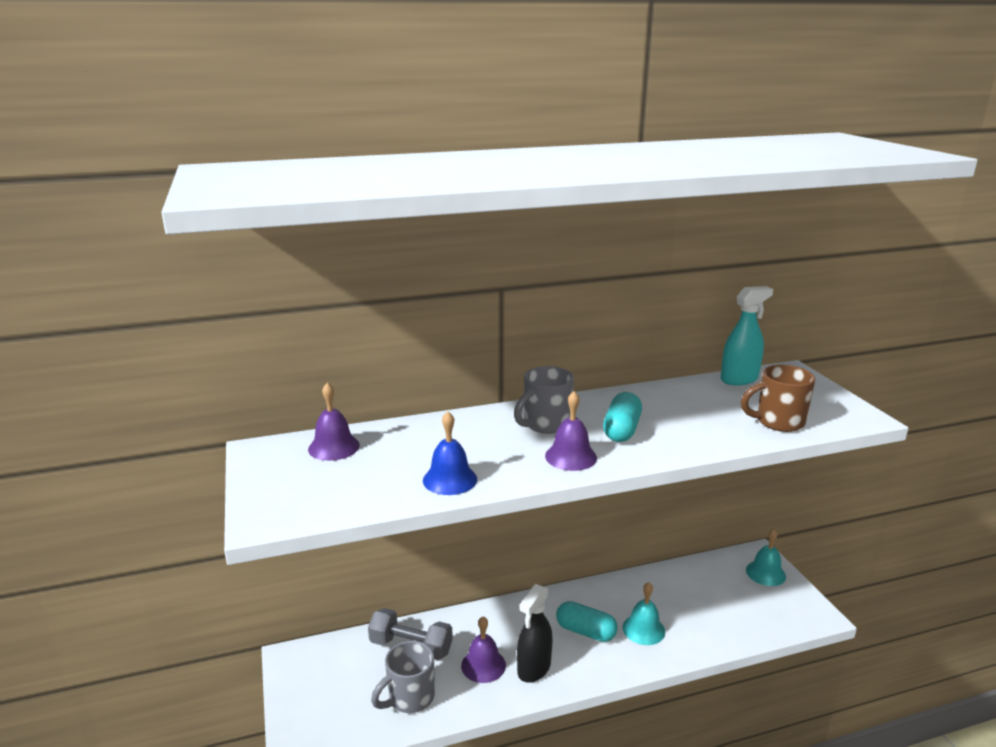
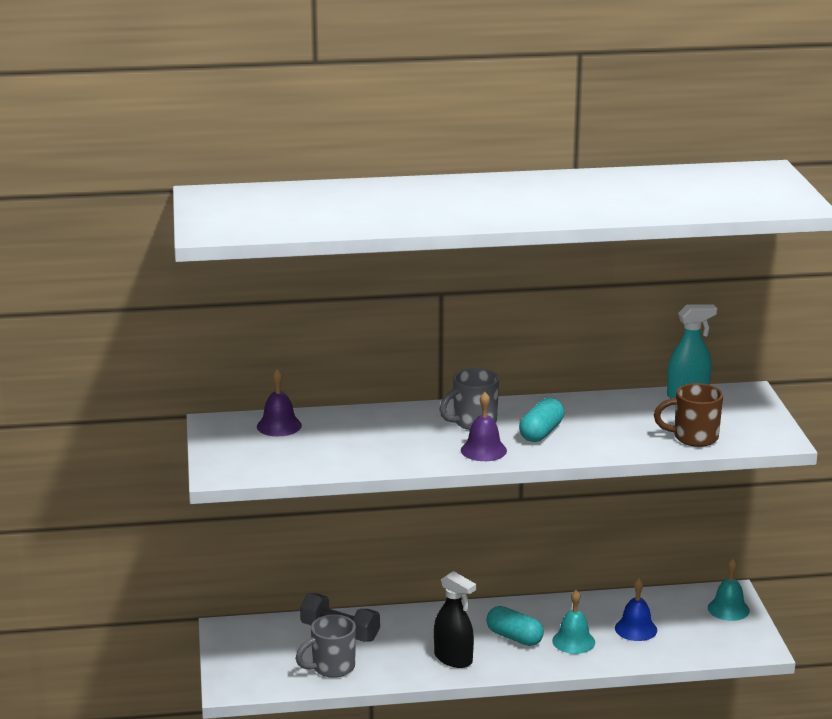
camera: 10 degrees right, 0 degrees up
(450, 479) = (372, 459): blue bell -> blue bell (636, 629)
(483, 665) = (406, 652): purple bell -> none
(534, 668) = (453, 659): black spray bottle -> black spray bottle turned 90 degrees counterclockwise

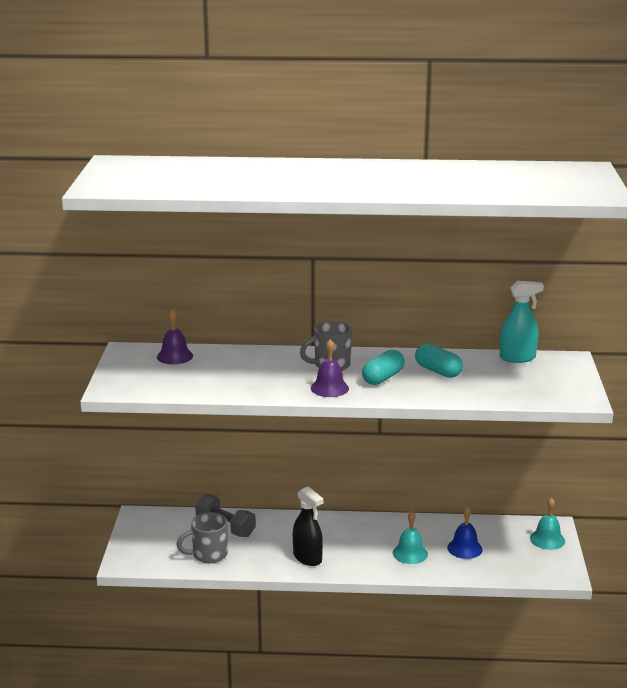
camera: 10 degrees right, 0 degrees up
(514, 637) = (362, 545): turquoise capsule -> turquoise capsule (438, 371)
(693, 437) = (509, 392): brown mug -> none

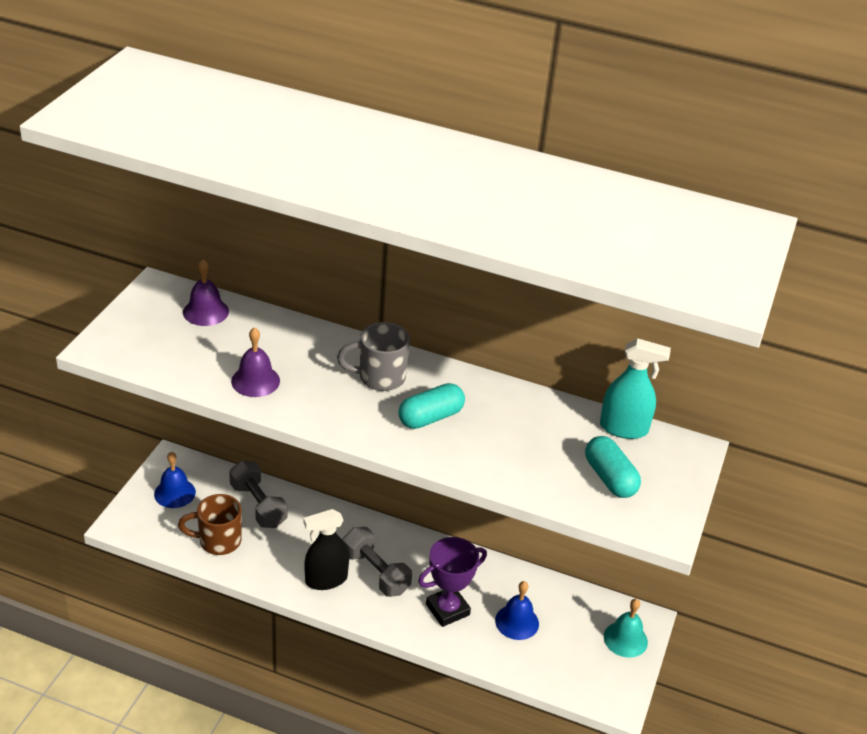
camera: 15 degrees right, 15 degrees up
(154, 534) = (175, 493): none -> blue bell
(208, 555) = (218, 541): grey mug -> brown mug
(307, 558) = (326, 580): black spray bottle -> black spray bottle turned 90 degrees clockwise
(329, 388) = (354, 417): purple bell -> purple bell (255, 381)
(342, 545) = (376, 572): none -> grey dumbbell
(410, 553) = (447, 609): turquoise bell -> purple trophy
(438, 371) = (506, 424): turquoise capsule -> turquoise capsule (609, 478)

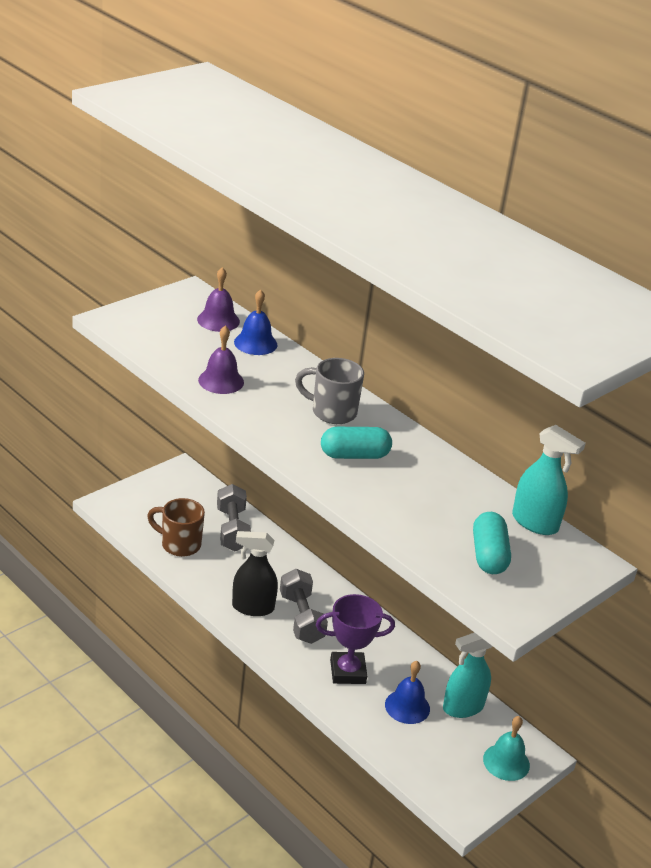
camera: 25 degrees right, 5 degrees down
(175, 493) = (167, 496): blue bell -> blue bell (255, 343)
(562, 602) = (463, 707): none -> turquoise spray bottle

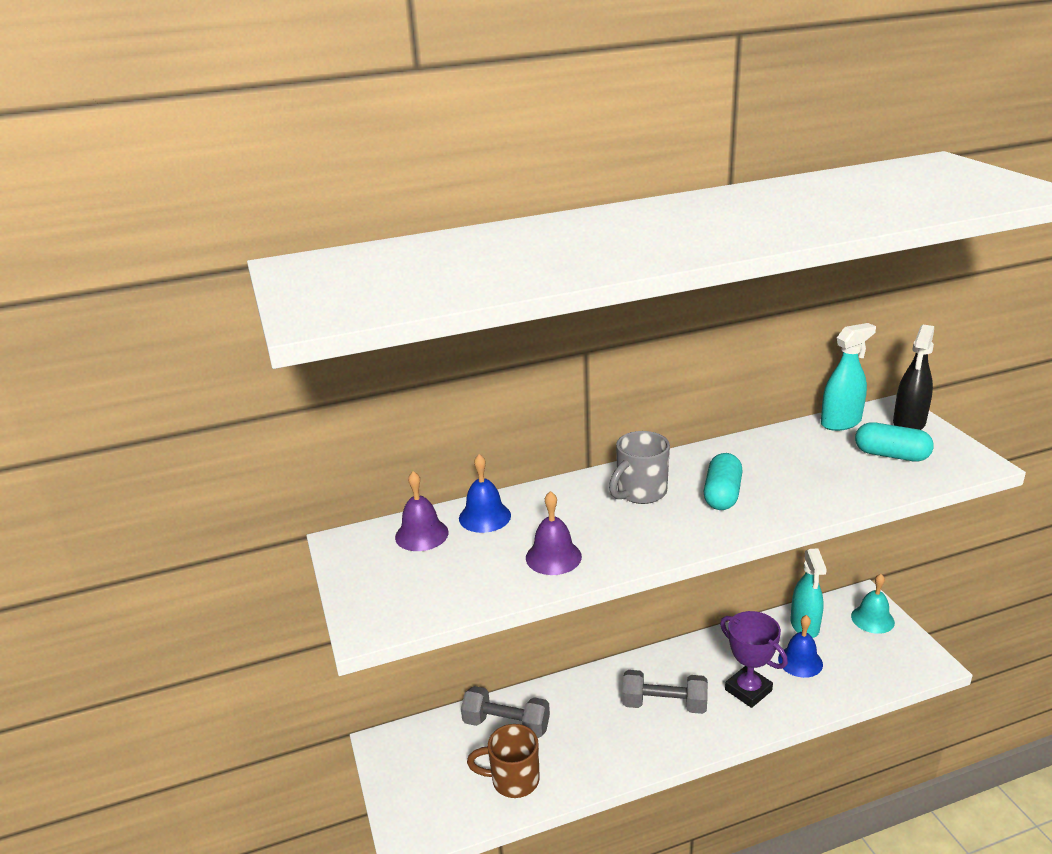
camera: 60 degrees left, 5 degrees down
(179, 544) = (513, 780): brown mug -> brown mug turned 45 degrees clockwise
(252, 607) = (638, 740): black spray bottle -> black spray bottle (909, 423)
(347, 672) = (748, 690): purple trophy -> purple trophy turned 60 degrees counterclockwise

